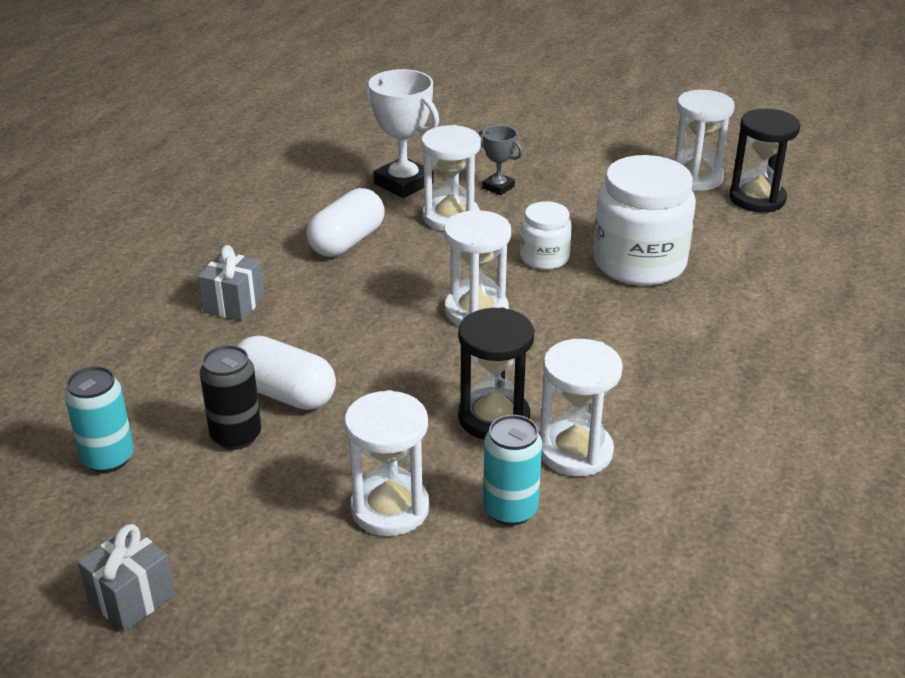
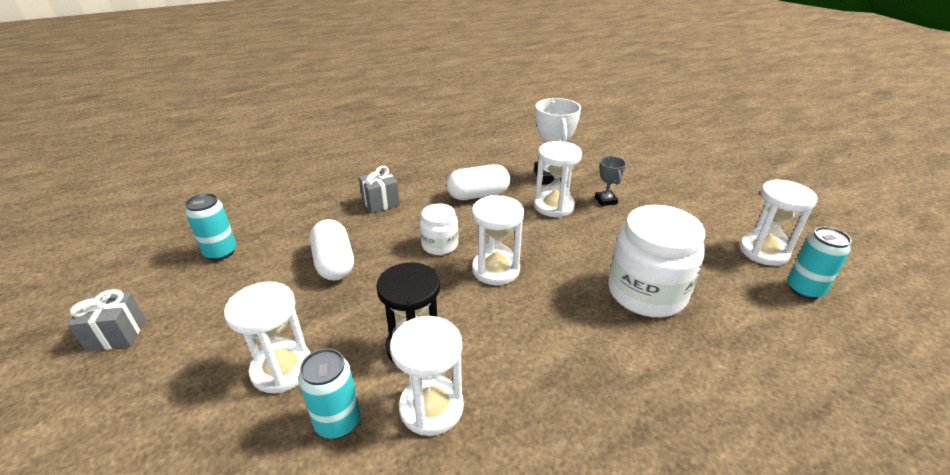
camera: 40 degrees right, 0 degrees up
(236, 436) = (281, 273): black can -> none
(544, 258) = (582, 257): white jar -> white jar (440, 245)
(757, 199) = (804, 289): black hourglass -> turquoise can

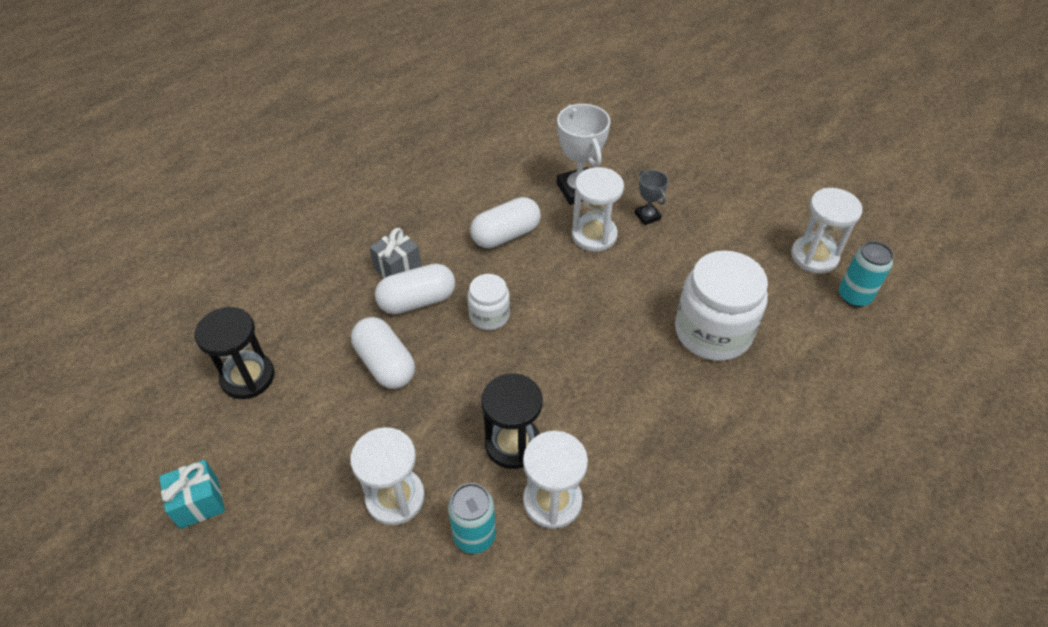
camera: 15 degrees left, 15 degrees up
(116, 334) = (199, 503): grey gift -> turquoise gift
(221, 252) = (248, 377): turquoise can -> black hourglass
(384, 225) = (417, 301): none -> white capsule
(496, 270) = (559, 335): white hourglass -> none

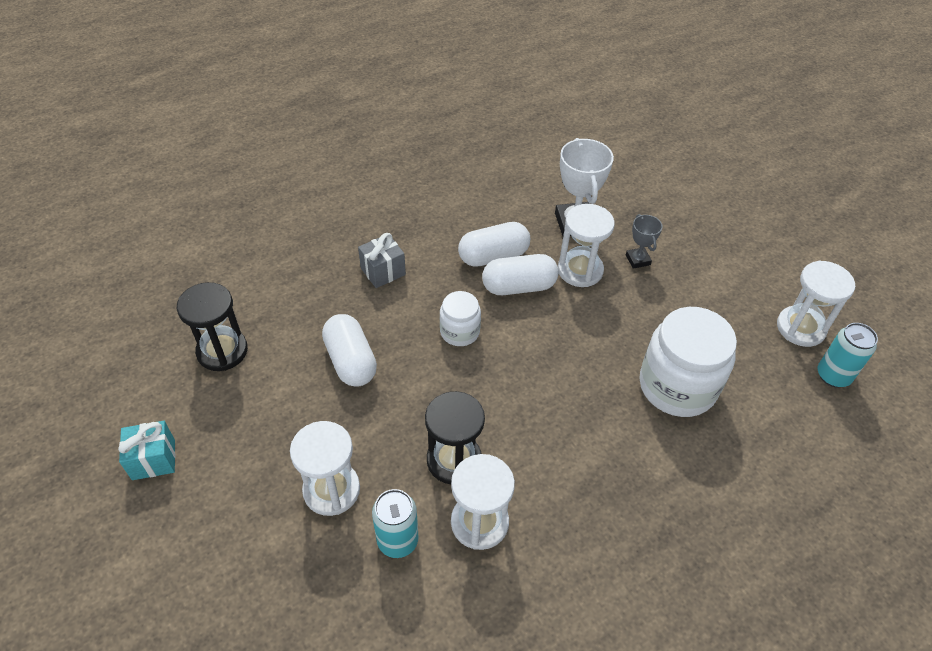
camera: 10 degrees right, 0 degrees up
(417, 301) = (394, 306): white capsule -> white capsule (519, 286)

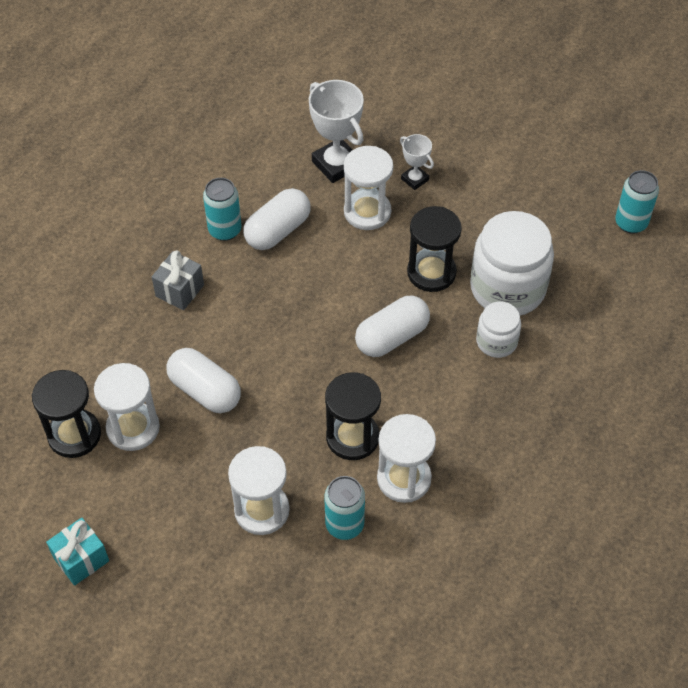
camera: 25 degrees left, 5 degrees up
(449, 239) = (225, 230): none -> turquoise can
(459, 332) = (289, 319): white jar -> white jar (496, 341)
(519, 286) = (319, 252): white capsule -> white capsule (392, 337)
(610, 343) = (431, 272): none -> black hourglass
(637, 260) = (415, 179): grey trophy -> white trophy
(800, 328) = (586, 189): white hourglass -> white hourglass (133, 428)

